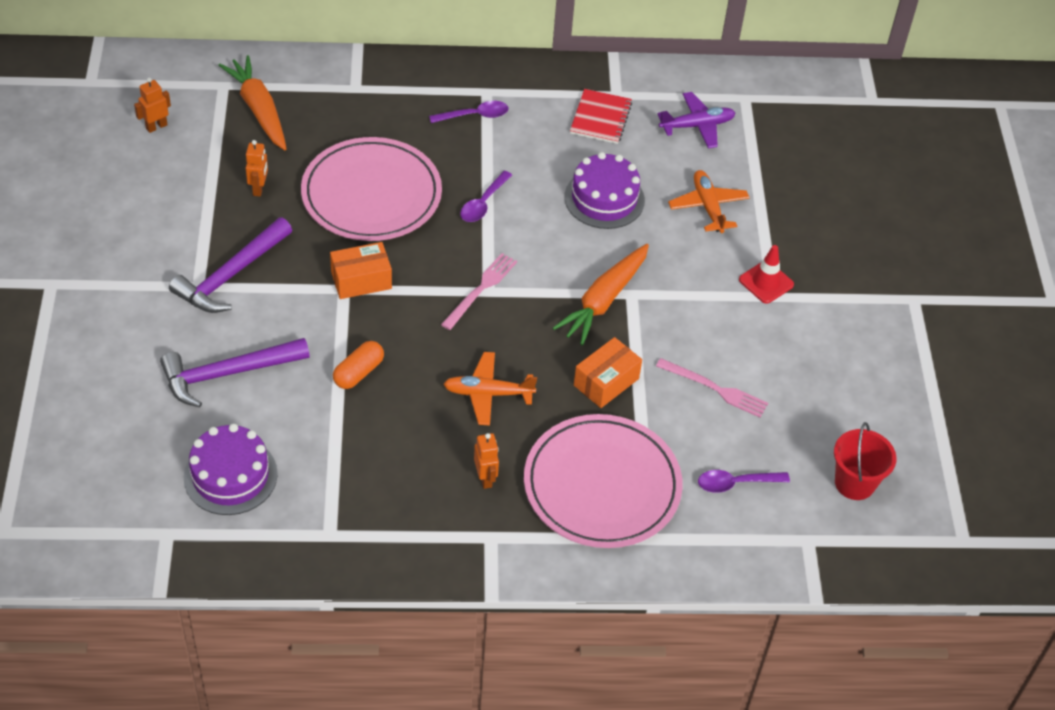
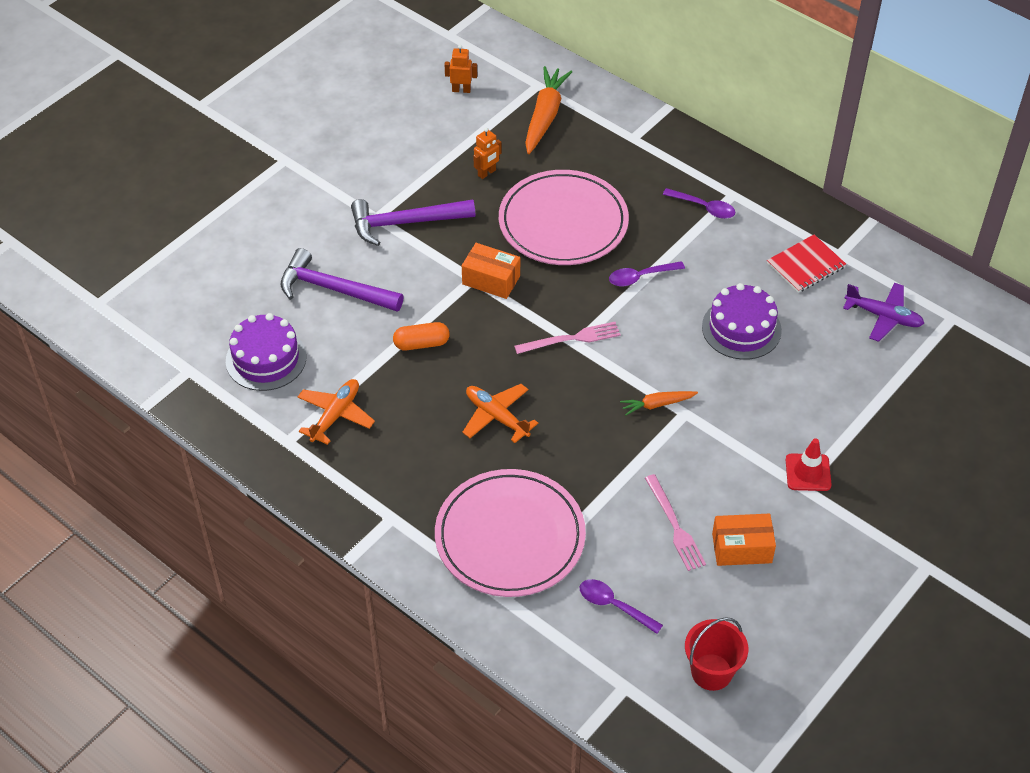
camera: 45 degrees right, 0 degrees up
(485, 478) = (431, 475): orange robot -> none
(603, 301) = (657, 404): orange carrot -> orange carrot, size x0.54
(606, 382) = (594, 465): orange box -> orange box (742, 548)
(708, 207) = (823, 385): orange plane -> orange plane (335, 415)

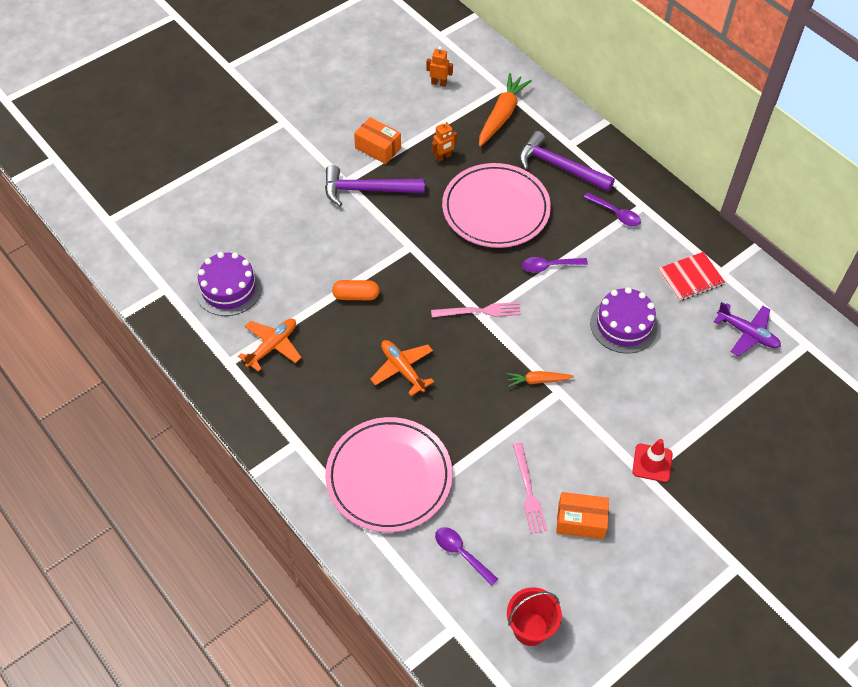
camera: 10 degrees right, 5 degrees up
(334, 289) = (296, 237): purple hammer -> purple hammer (559, 166)
(491, 280) = (425, 249): orange box -> orange box (378, 148)

